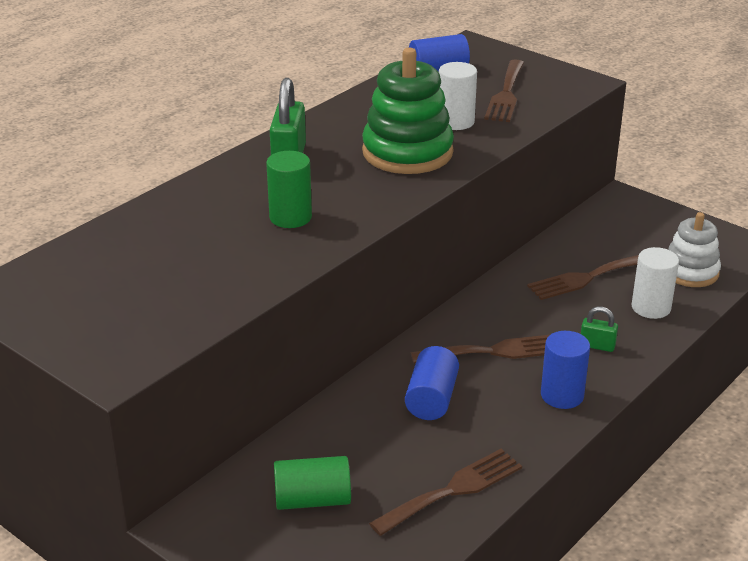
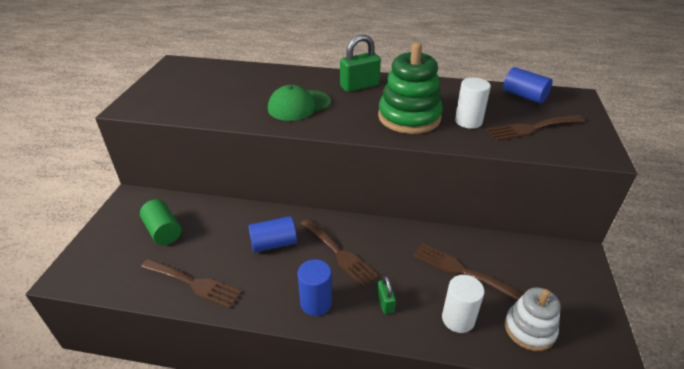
camera: 60 degrees right, 5 degrees up
(290, 217) = (299, 105): green cylinder -> green cap

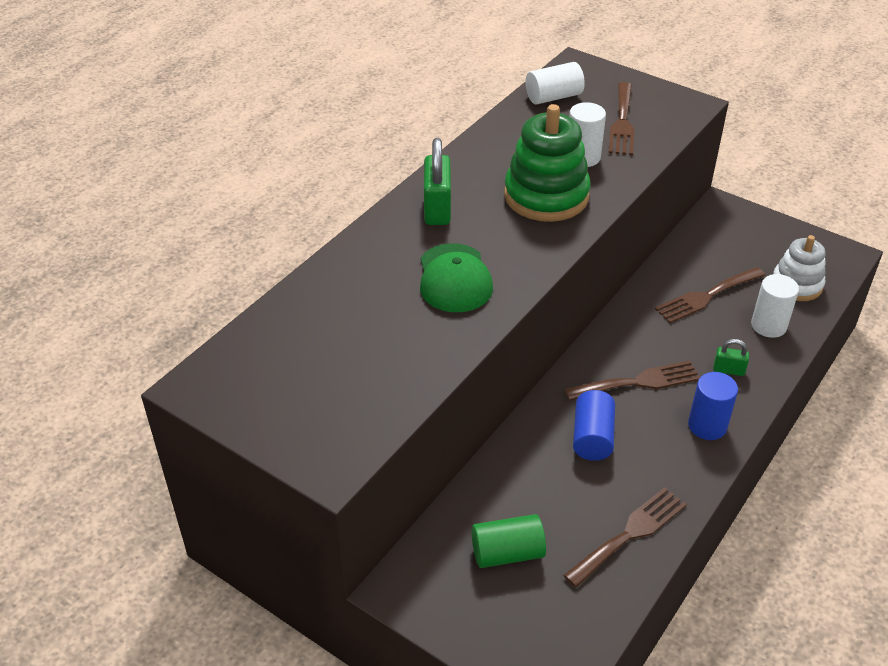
camera: 65 degrees left, 5 degrees up
(524, 96) = (553, 97): blue cylinder -> white cylinder

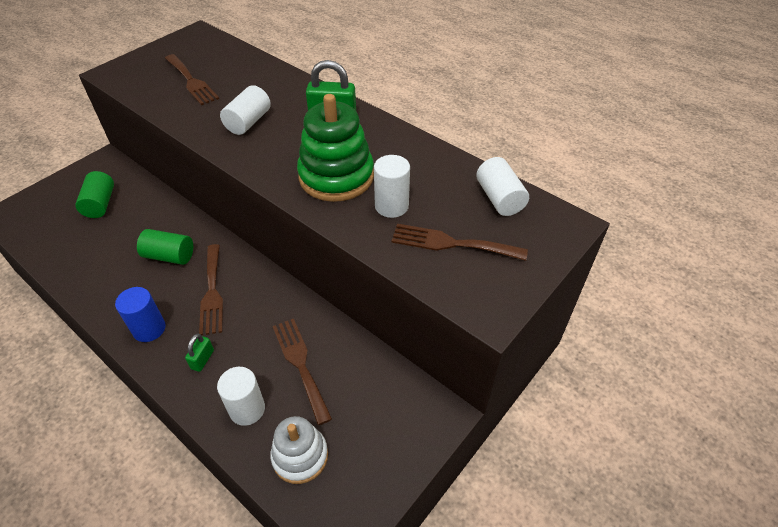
camera: 95 degrees right, 5 degrees up
(454, 278) = (248, 122): green cap -> white cylinder
(592, 437) = (169, 256): blue cylinder -> green cylinder
(630, 534) = (80, 263): brown fork -> brown fork (191, 81)

